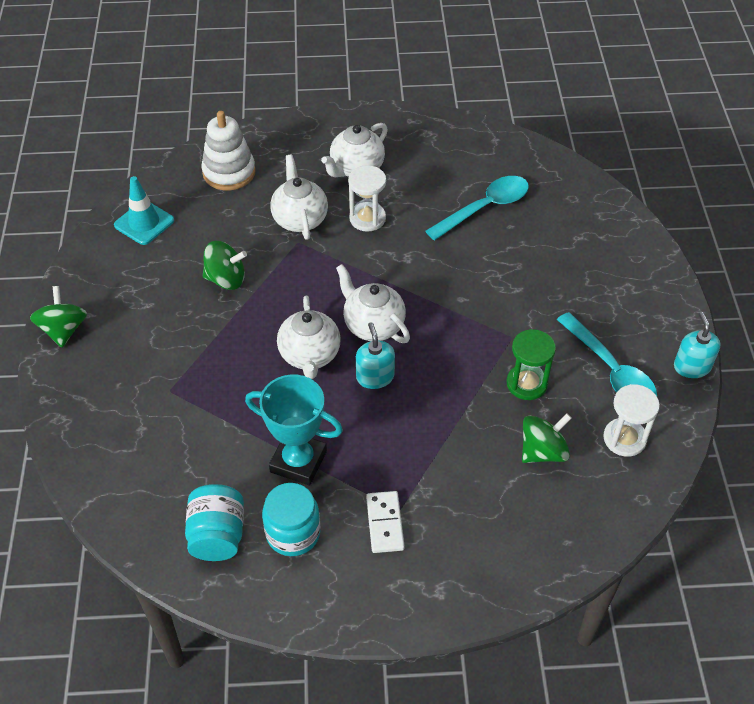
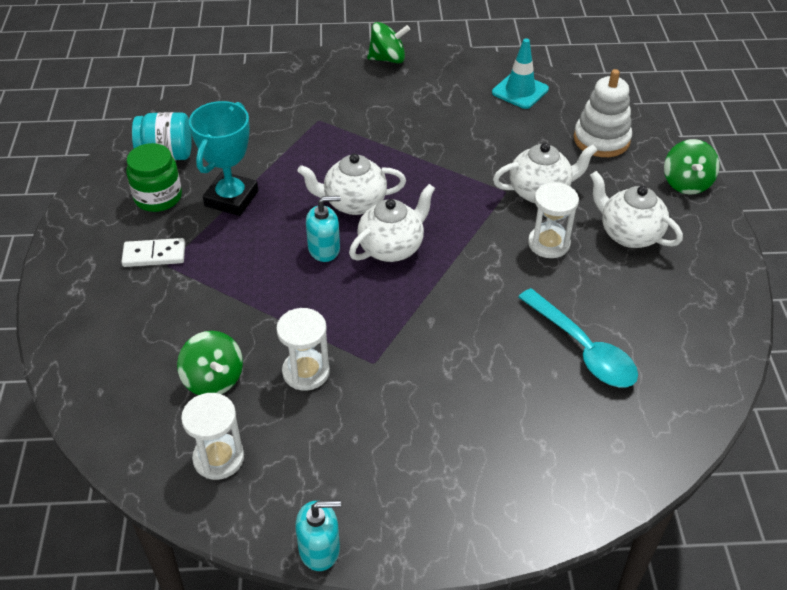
camera: 90 degrees right, 5 degrees down
(226, 279) = (451, 145): green spinning top -> green spinning top (686, 183)
(293, 533) = (158, 197): turquoise jar -> green jar
(527, 383) = (306, 372): green hourglass -> white hourglass
(610, 370) = (320, 456): turquoise spoon -> none

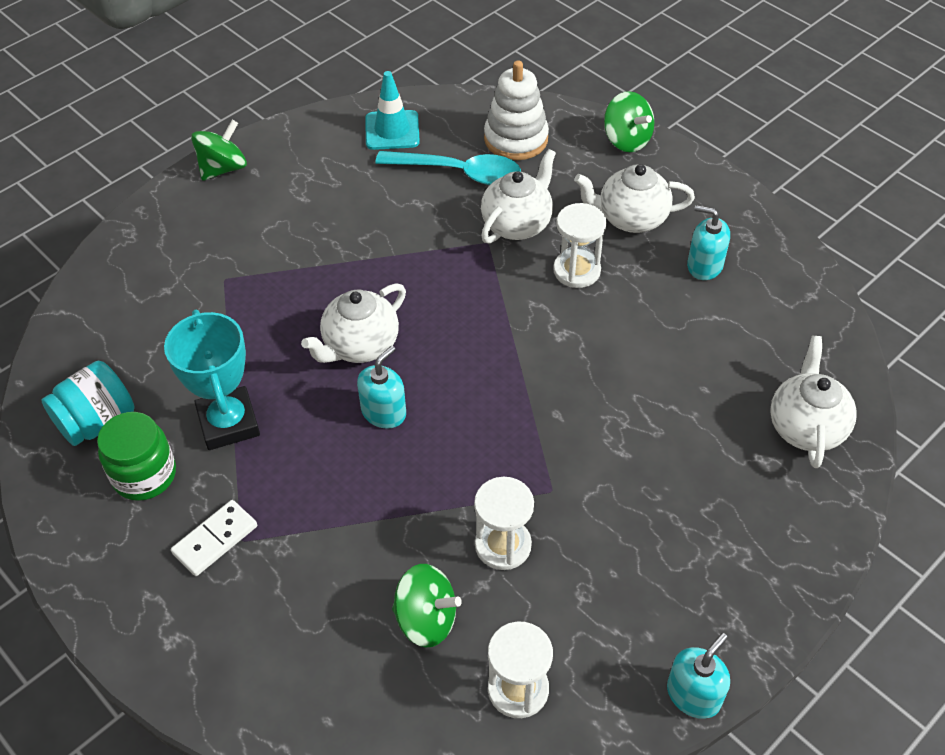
camera: 40 degrees left, 5 degrees up
(392, 247) = (446, 367): white teapot -> white teapot (806, 427)
(583, 349) = (703, 351): turquoise spoon -> turquoise spoon (459, 173)
(650, 296) = (704, 265): none -> turquoise soap dispenser

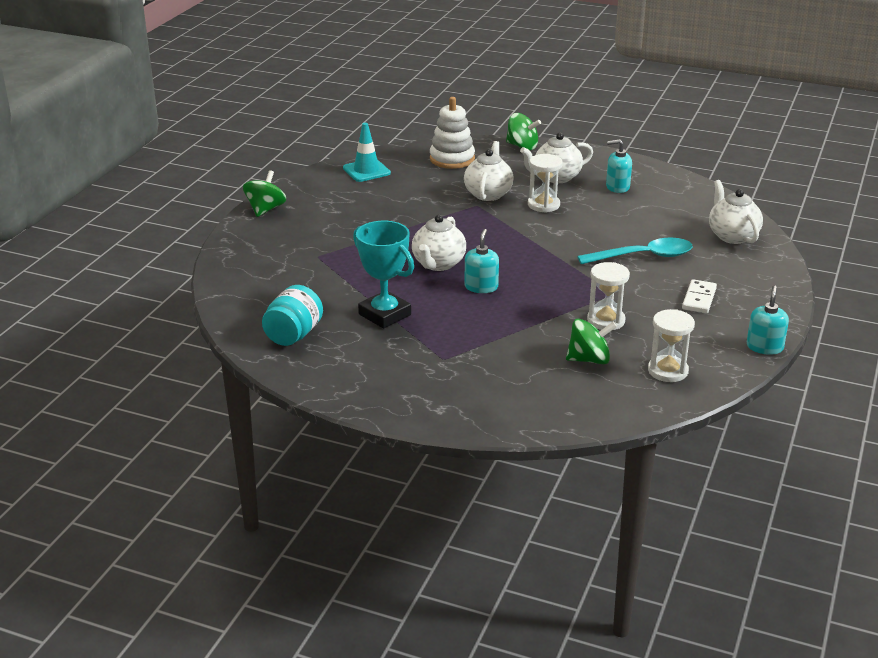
camera: 25 degrees left, 20 degrees down
(144, 475) = (350, 349): green jar -> none
(215, 540) = (426, 363): white domino -> white domino (699, 299)
(459, 173) = (429, 180): turquoise spoon -> turquoise spoon (643, 256)

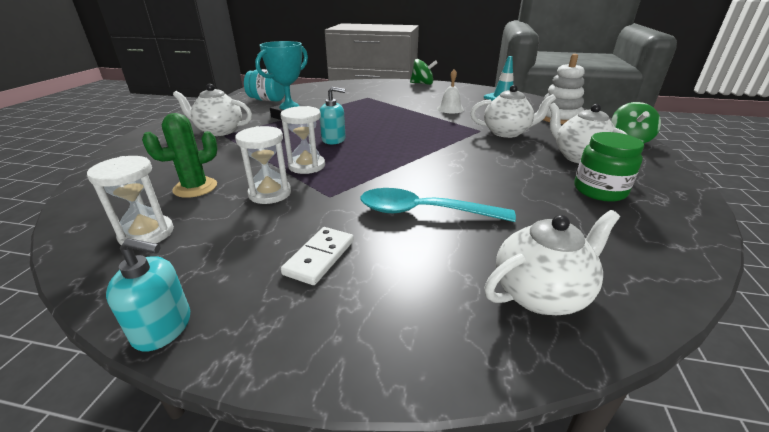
camera: 80 degrees right, 0 degrees up
(397, 209) = (450, 109): none -> white bell
(438, 264) = (368, 125): white teapot -> white teapot (219, 131)
(543, 205) = (508, 154): white hourglass -> white hourglass (307, 166)
(589, 359) = (195, 188): green spinning top -> green cactus
(617, 187) = (599, 190): turquoise soap dispenser -> green jar
(643, 256) = (424, 212): turquoise spoon -> turquoise spoon turned 120 degrees clockwise
(699, 299) = (320, 257): white domino -> white domino turned 75 degrees counterclockwise

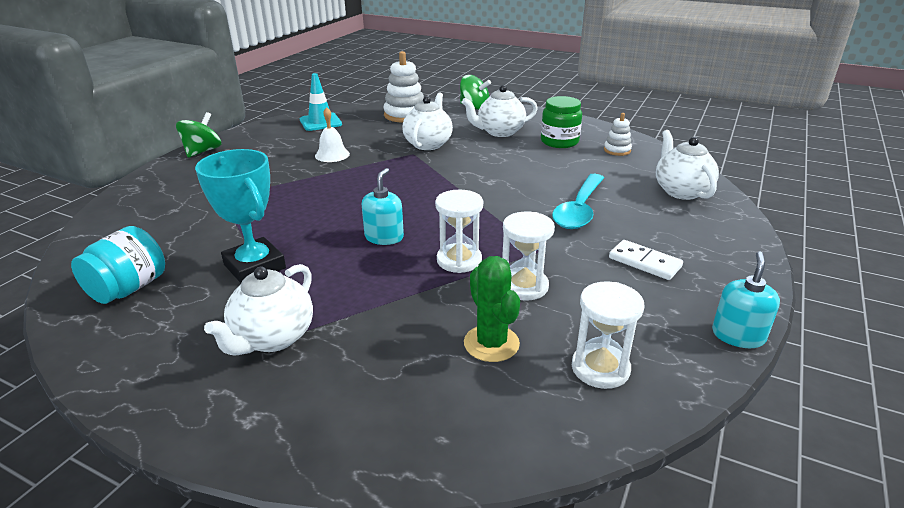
camera: 75 degrees left, 0 degrees up
(628, 233) = (617, 150): none -> white stacking toy

